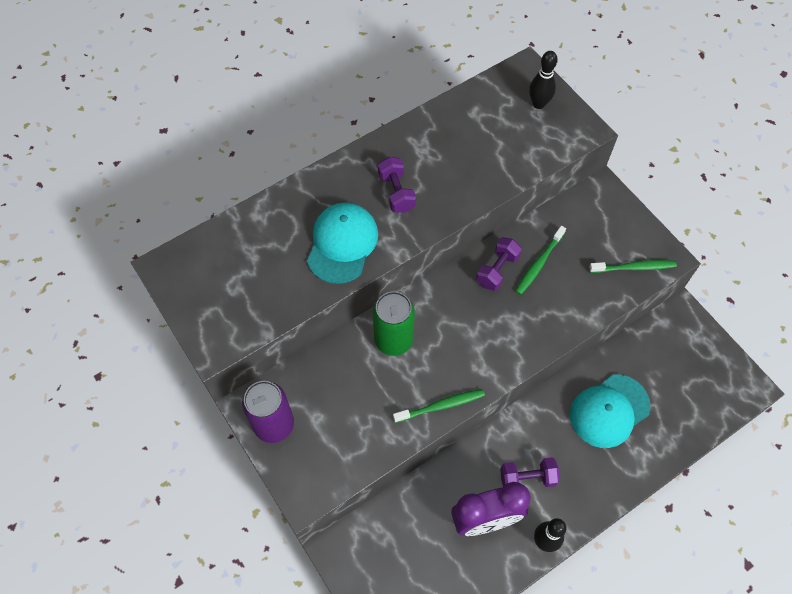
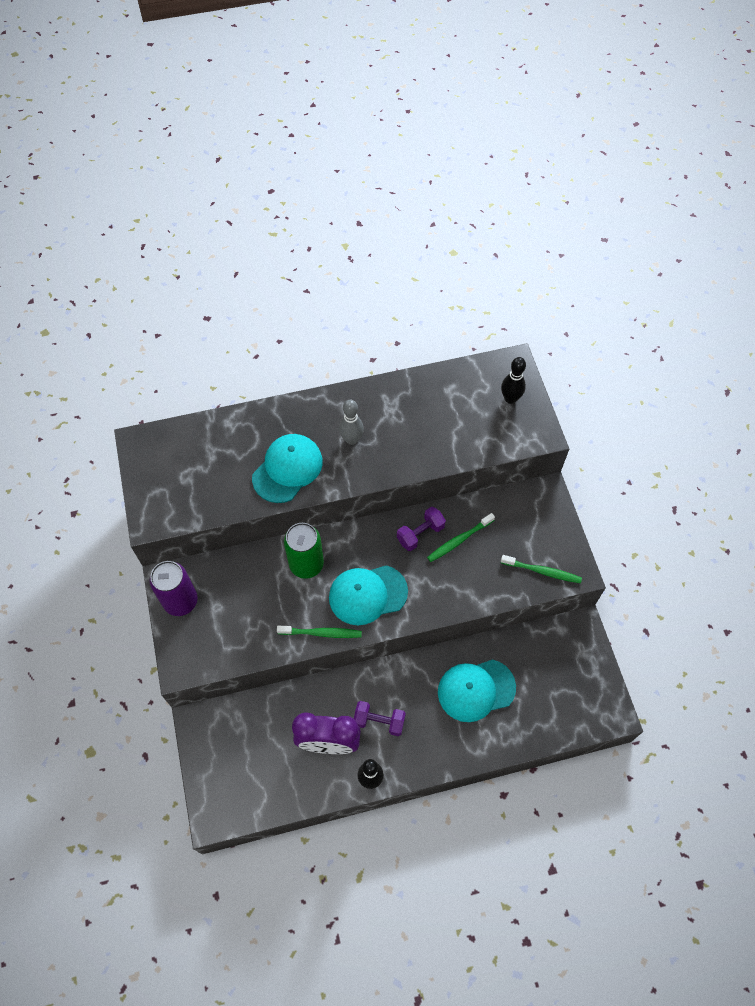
camera: 20 degrees right, 0 degrees up
(396, 192) = (351, 439): purple dumbbell -> grey bowling pin
(471, 349) = (367, 594): none -> turquoise cap

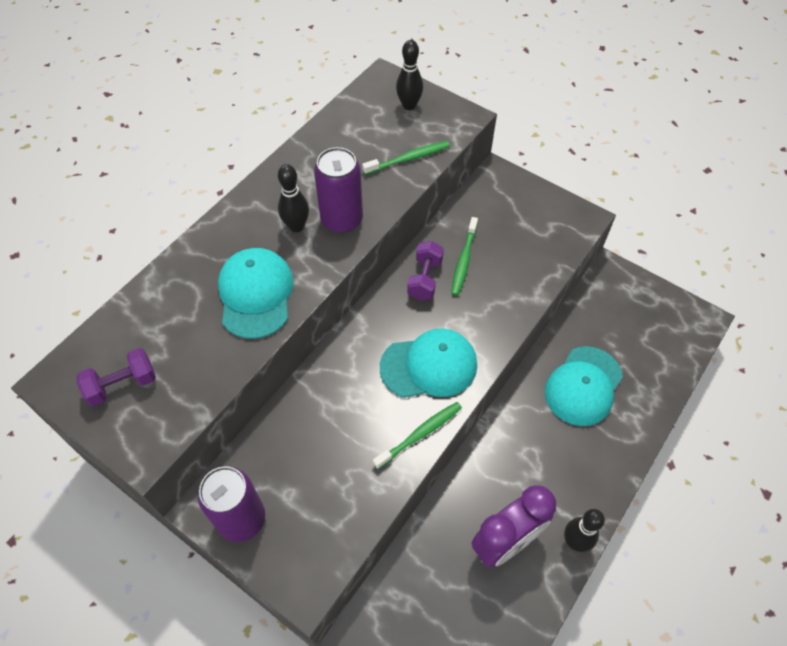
camera: 40 degrees left, 5 degrees down
(306, 564) = (343, 382): green can -> none
(351, 439) = (296, 226): grey bowling pin -> black bowling pin
(367, 594) = (429, 366): turquoise cap -> turquoise cap turned 135 degrees counterclockwise
(379, 721) = (531, 482): purple dumbbell -> purple dumbbell (122, 385)
(384, 455) = (342, 220): none -> purple can
(542, 571) = (556, 237): green toothbrush -> green toothbrush (408, 159)

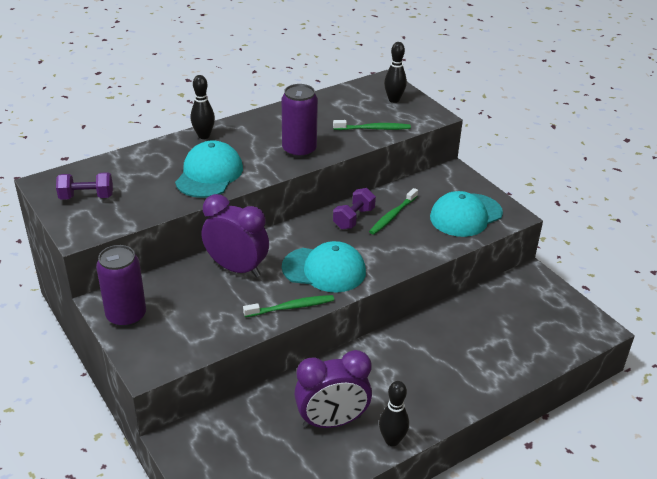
camera: 20 degrees right, 20 degrees down
(296, 226) = (263, 146): black bowling pin -> black bowling pin (204, 136)
(333, 399) = (237, 268): none -> purple clock
(583, 386) = (461, 342): turquoise cap -> turquoise cap (466, 215)

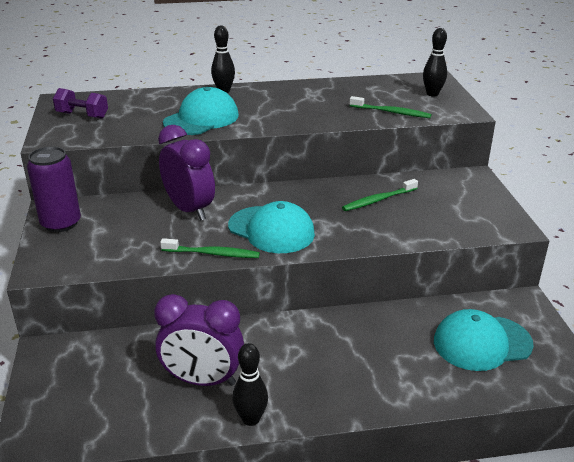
camera: 25 degrees right, 5 degrees down
(299, 150) = (302, 116): purple can -> none
(353, 218) = (336, 194): purple dumbbell -> none
(466, 215) = (459, 216): turquoise cap -> turquoise cap (482, 343)

